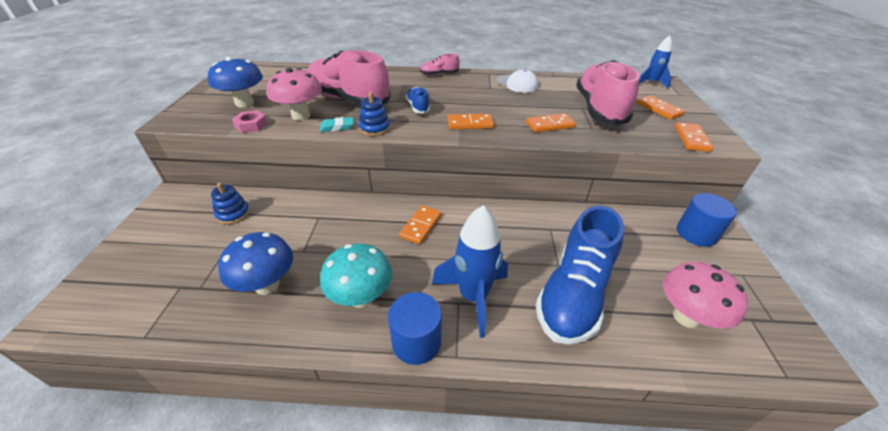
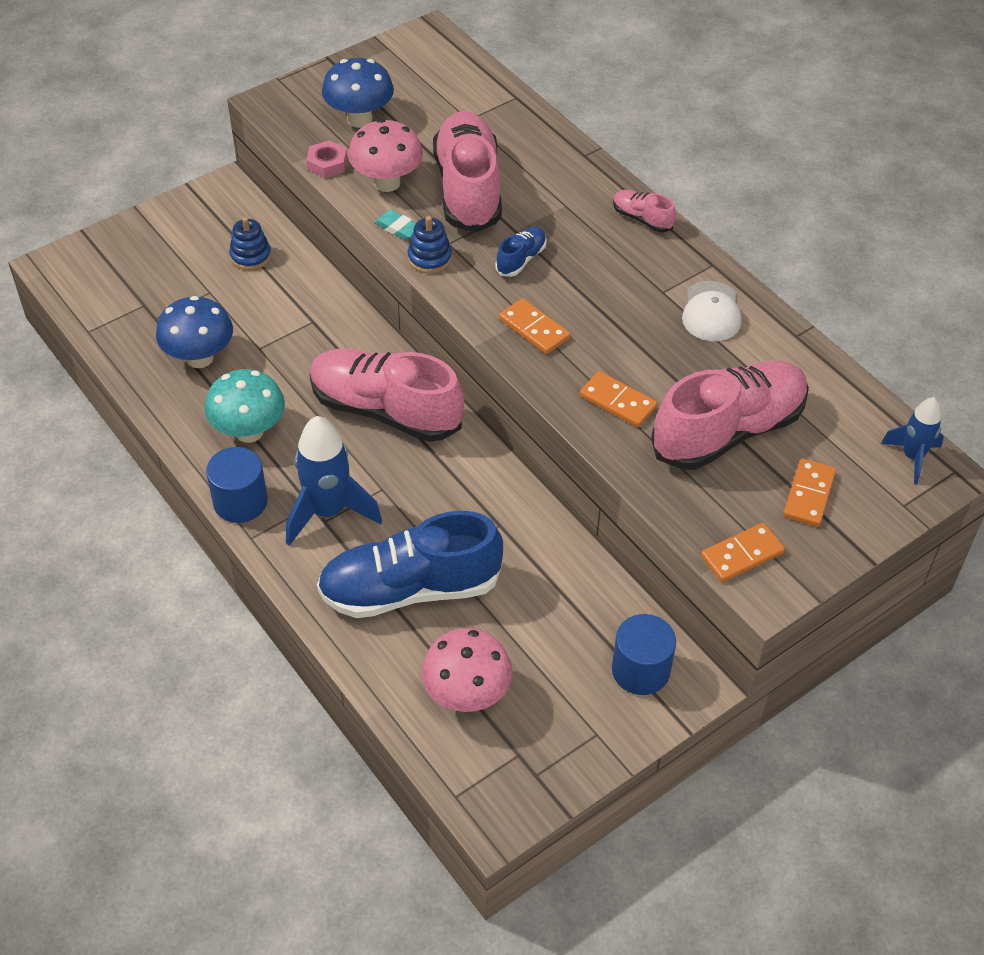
camera: 50 degrees right, 10 degrees up
(420, 226) = (385, 410): orange domino -> pink shoe

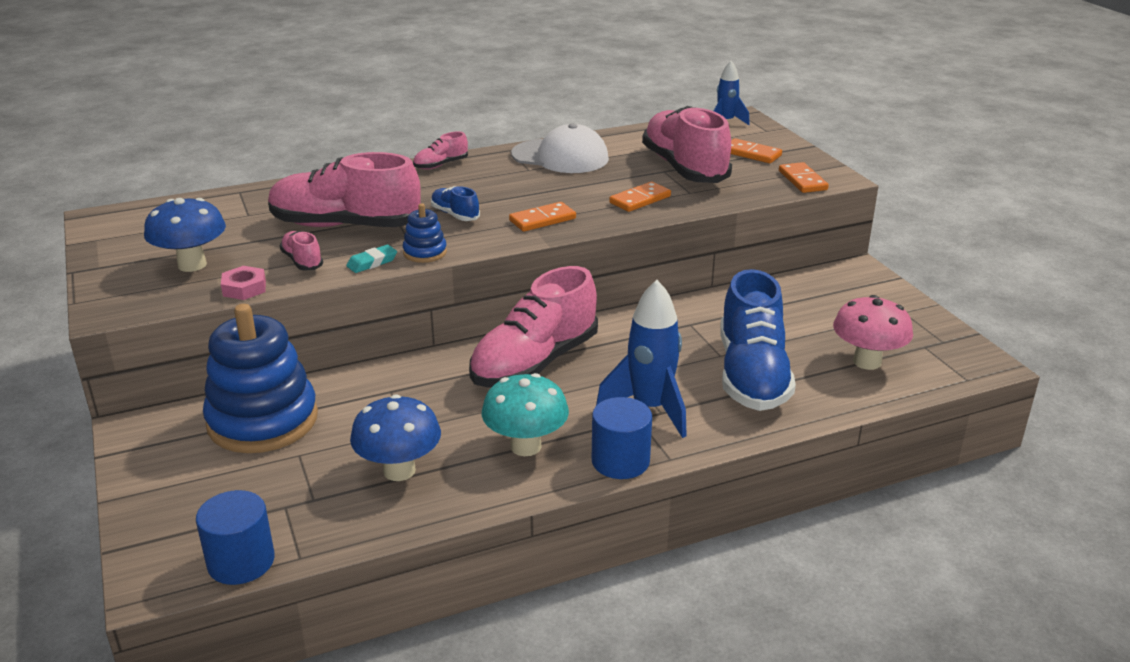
camera: 75 degrees left, 20 degrees down
(250, 256) = (263, 421): blue stacking toy -> blue stacking toy, size x2.27
(387, 183) = (302, 261): pink mushroom -> pink shoe
(640, 670) = (845, 286): blue cylinder -> blue cylinder (241, 562)
(711, 312) = (560, 157): white cap -> white cap, size x1.52

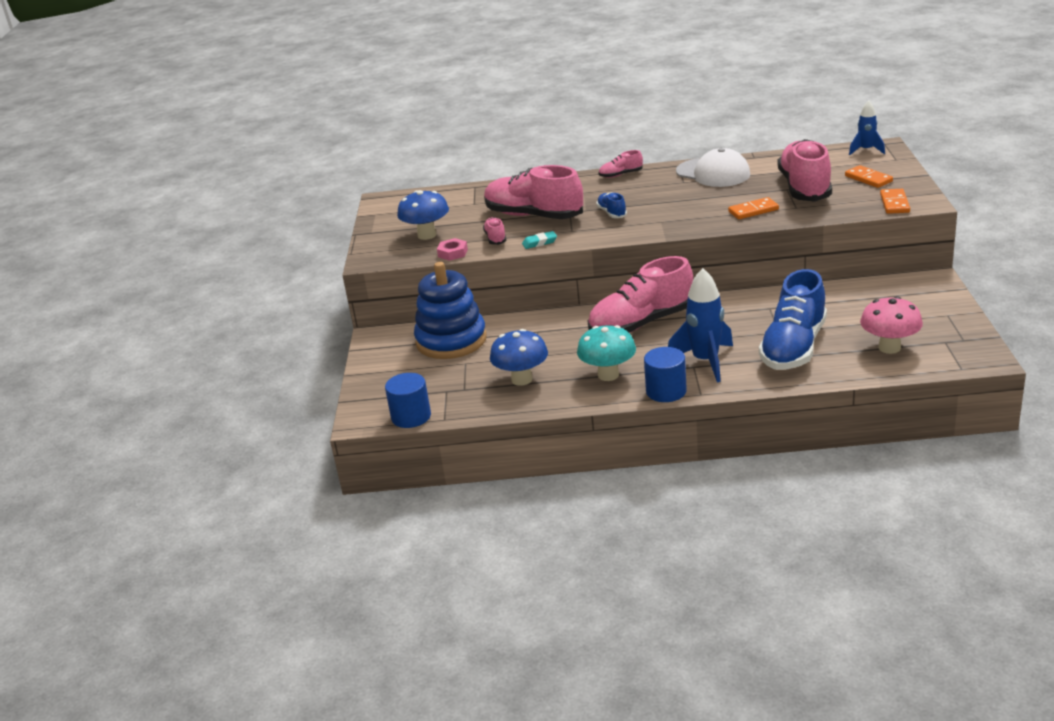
camera: 25 degrees right, 0 degrees up
(425, 252) = (577, 238): blue stacking toy -> none
(542, 220) = (671, 221): orange domino -> none

